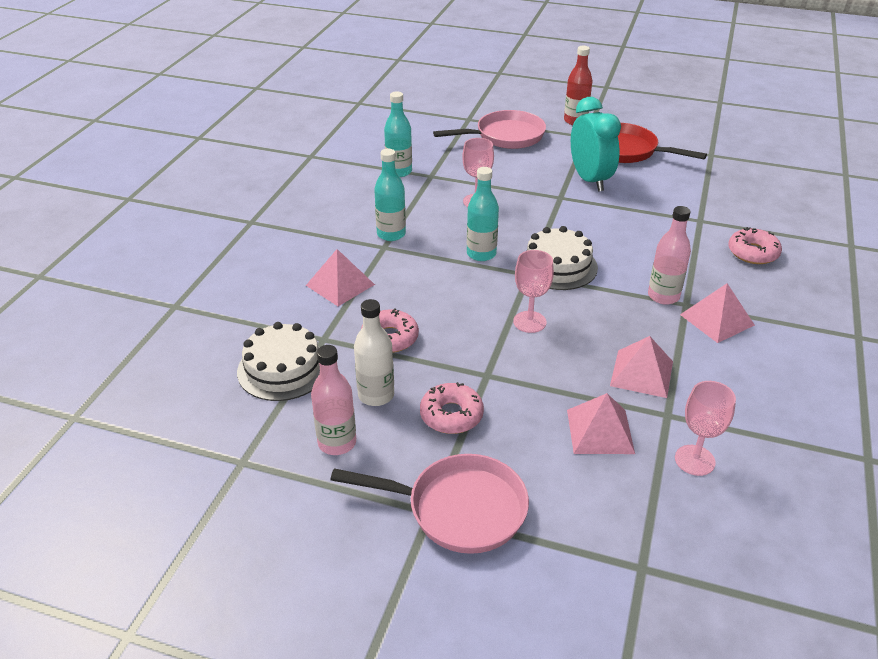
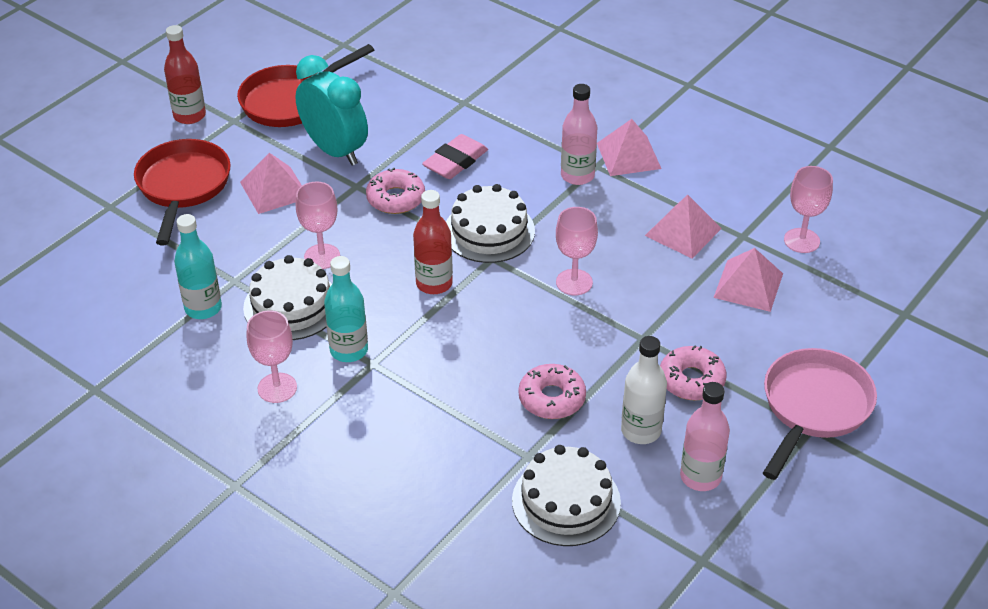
camera: 70 degrees left, 5 degrees up
(340, 284) = (430, 420): pink pyramid -> pink pyramid (274, 190)
(341, 215) = (277, 388): none -> pink goblet
(421, 202) = (291, 305): none -> white cake
(481, 254) = (434, 283): turquoise bottle -> red bottle
(505, 136) = (183, 187): pink pan -> red pan
(590, 180) = (335, 151): turquoise clock -> turquoise clock turned 45 degrees clockwise
(625, 232) = (455, 162): none -> pink eraser
(753, 253) = (538, 91): pink donut -> pink donut (396, 198)

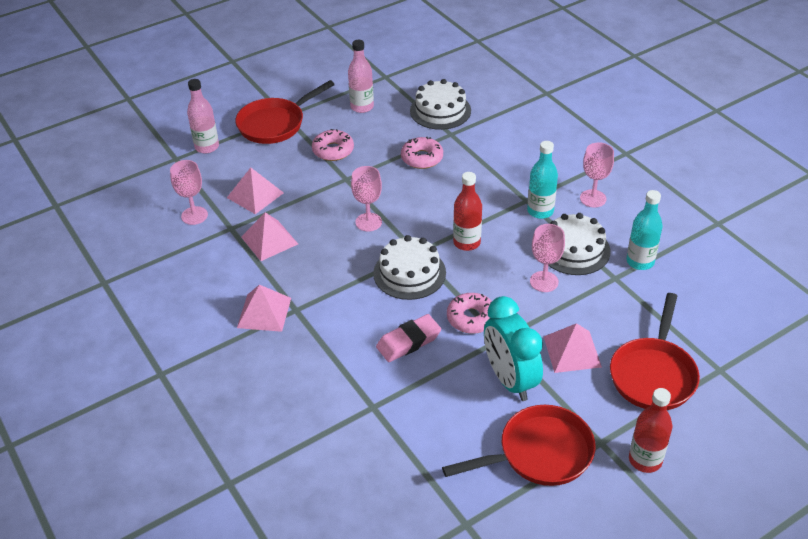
camera: 160 degrees left, 0 degrees up
(577, 175) = (316, 304): pink bottle -> pink bottle (207, 147)
(641, 431) = (380, 132): white bottle -> none
(813, 407) = (275, 124): pink pan -> red pan

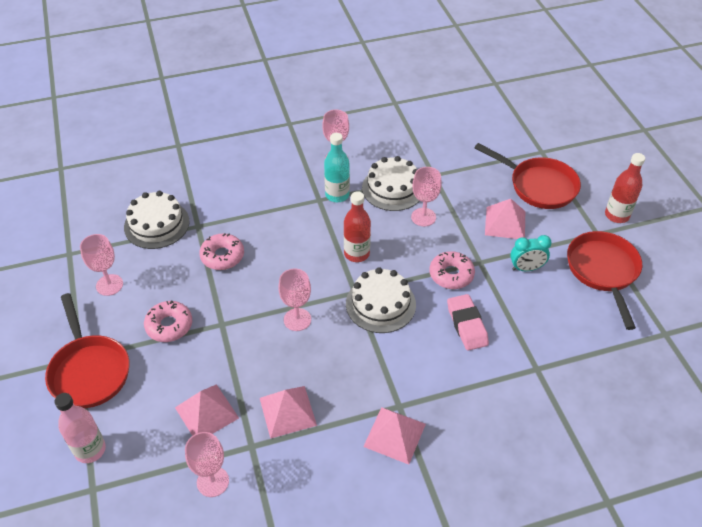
camera: 75 degrees left, 5 degrees up
(362, 107) = (109, 285): pink bottle -> pink goblet
(510, 380) = (526, 268): turquoise clock -> turquoise clock, size x0.57
(640, 262) = (421, 156): turquoise bottle -> none

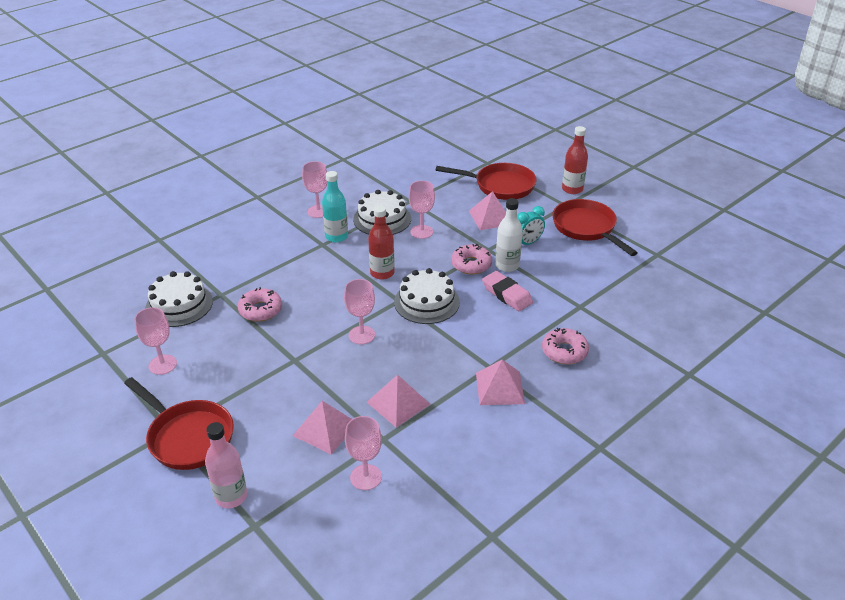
camera: 25 degrees left, 10 degrees down
(169, 325) = (244, 377): pink donut -> pink donut (564, 351)
(488, 289) = (507, 265): none -> white bottle

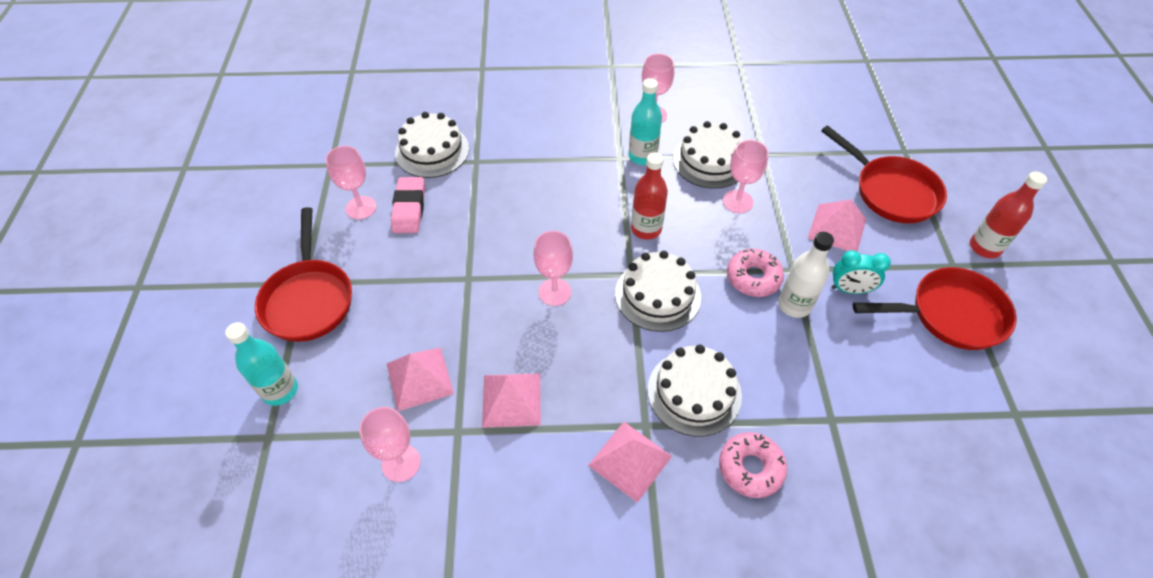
camera: 40 degrees right, 15 degrees up
(231, 496) = (280, 390): pink bottle -> turquoise bottle
(260, 310) = (492, 200): pink donut -> none
(499, 336) = (694, 392): none -> white cake
(507, 294) = (756, 344): pink eraser -> pink eraser (409, 209)
(586, 228) = (950, 314): red pan -> red pan turned 75 degrees clockwise

